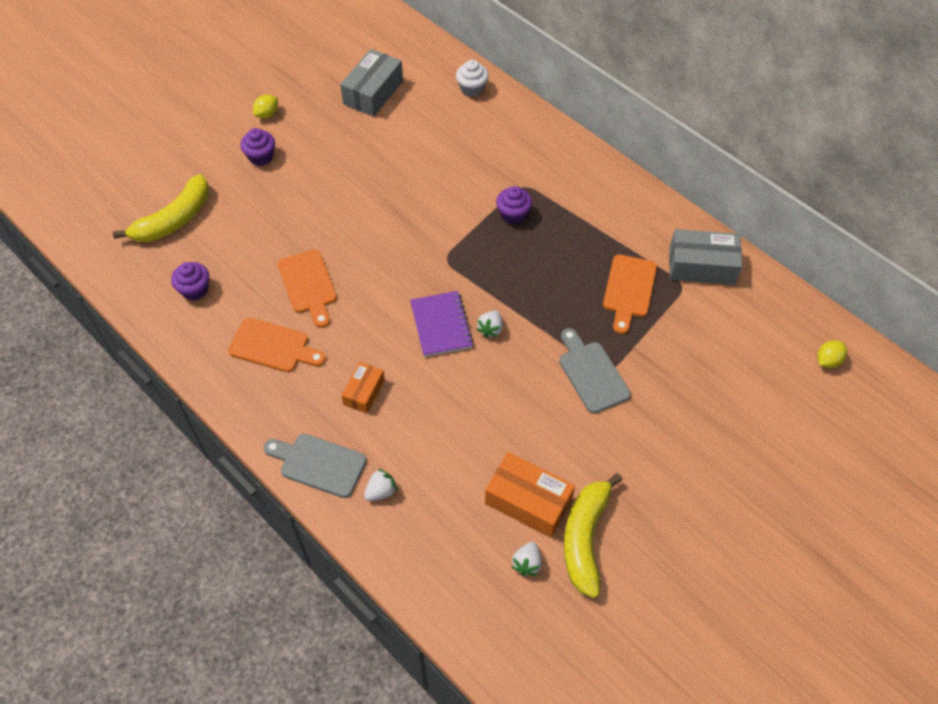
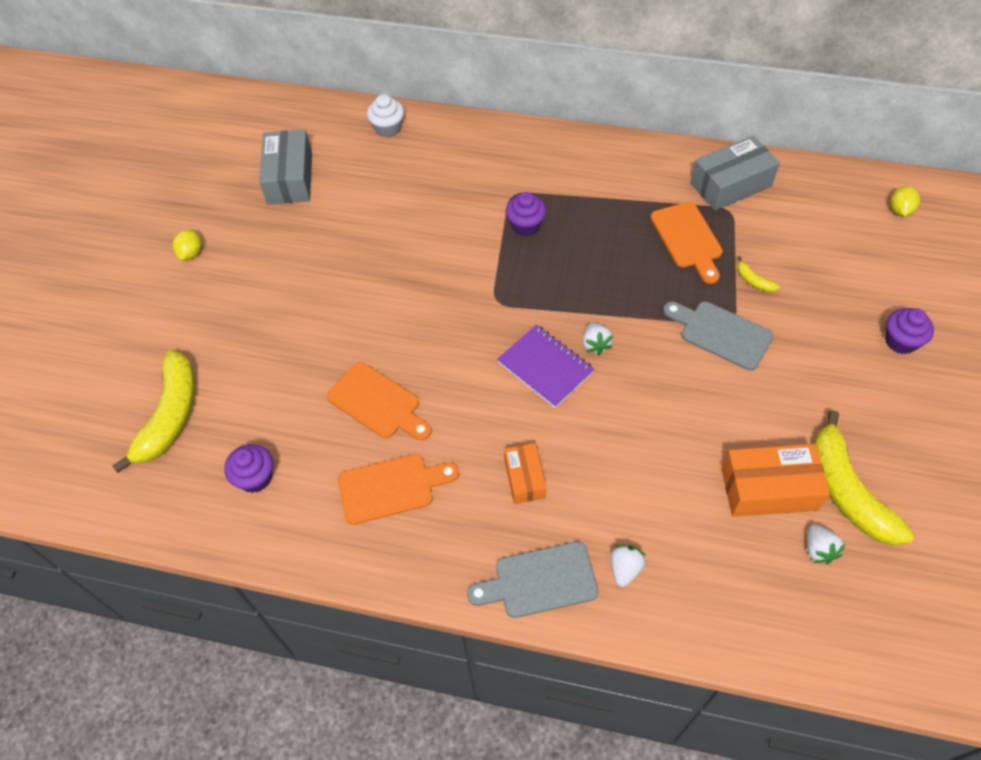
camera: 30 degrees left, 0 degrees up
(261, 157) = (219, 300): purple cupcake -> purple cupcake (900, 341)
(652, 349) = (753, 281): none -> yellow banana

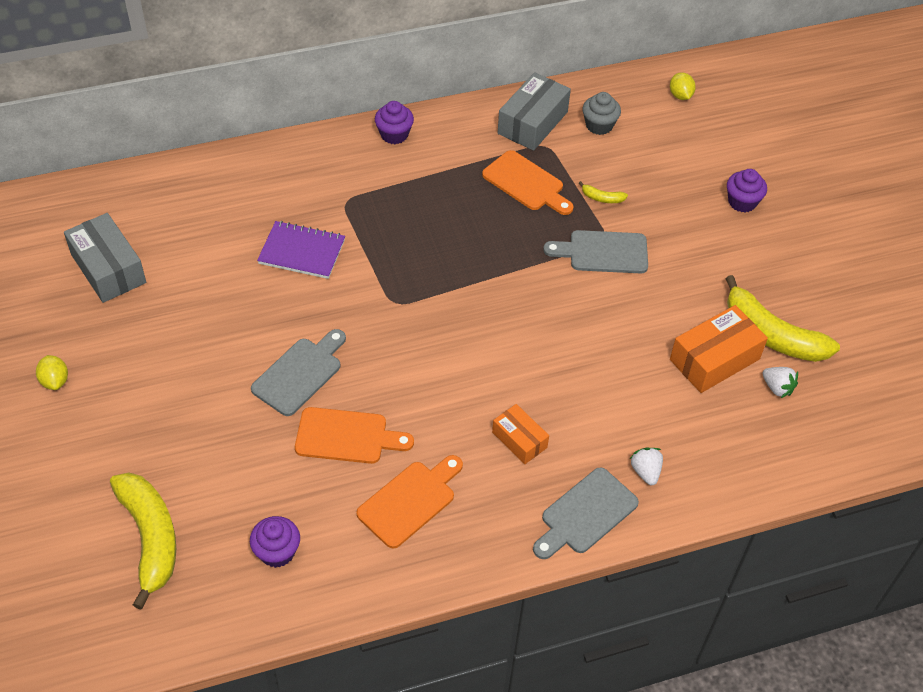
camera: 35 degrees left, 5 degrees down
(376, 329) = (300, 373): none -> grey cutting board
(388, 128) = (177, 184): white cupcake -> none
(525, 225) = (376, 225): purple cupcake -> purple cupcake (394, 134)
(545, 367) = (476, 341): purple notebook -> purple notebook (302, 252)
(595, 344) = (506, 304): white strawberry -> none
(795, 210) = (599, 125): none -> grey cupcake

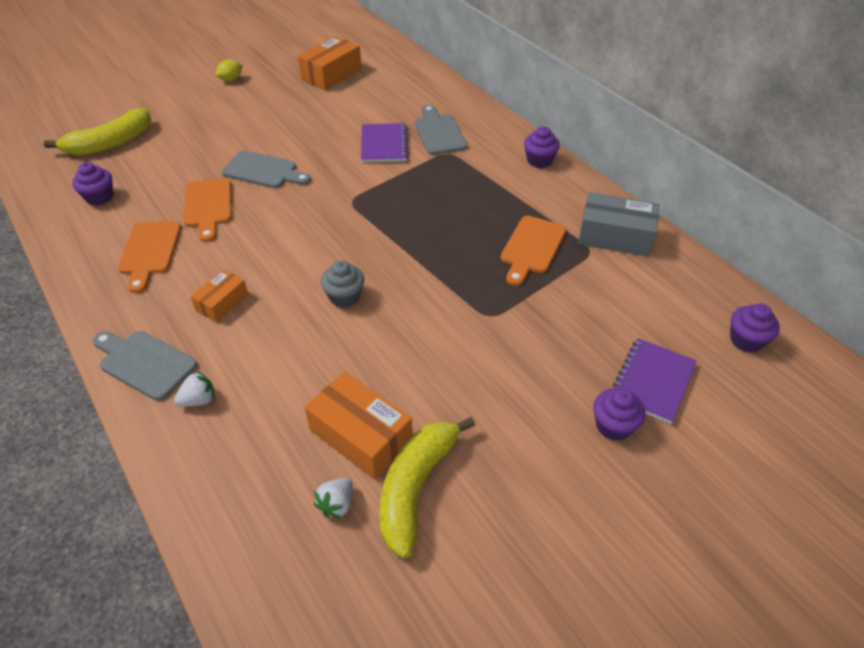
camera: 75 degrees right, 5 degrees down
(108, 268) = (331, 74): grey box -> orange box
(410, 501) = (150, 251): orange cutting board -> orange cutting board turned 60 degrees clockwise
(599, 125) = (647, 283): grey cupcake -> grey cupcake (344, 297)
(602, 198) = (545, 303): yellow banana -> none
(603, 252) = (471, 317): grey cutting board -> grey cutting board (439, 132)
(680, 95) = (746, 340): yellow lemon -> purple cupcake
(706, 164) = (652, 382): none -> purple notebook

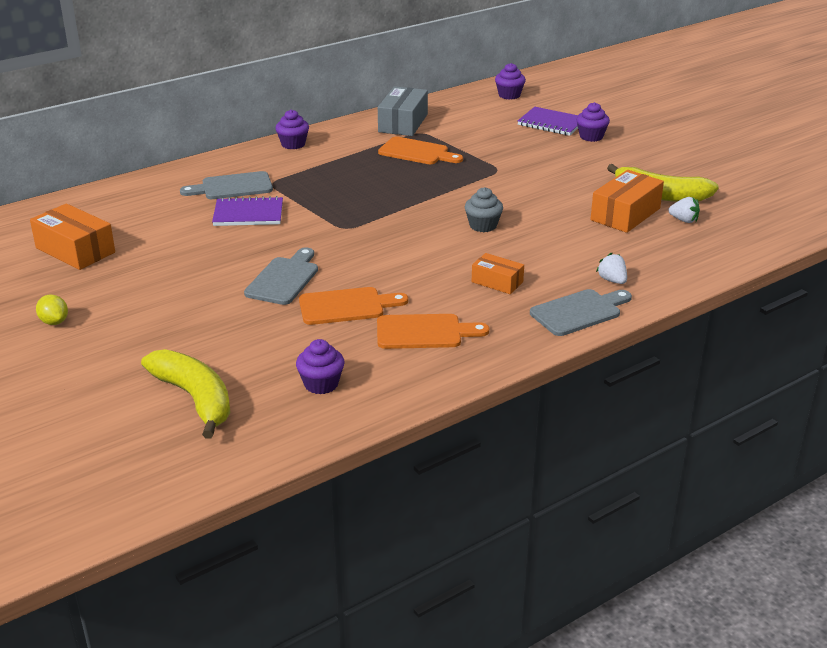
camera: 90 degrees left, 15 degrees down
(144, 363) = (579, 312): grey cutting board -> grey cutting board turned 150 degrees counterclockwise

